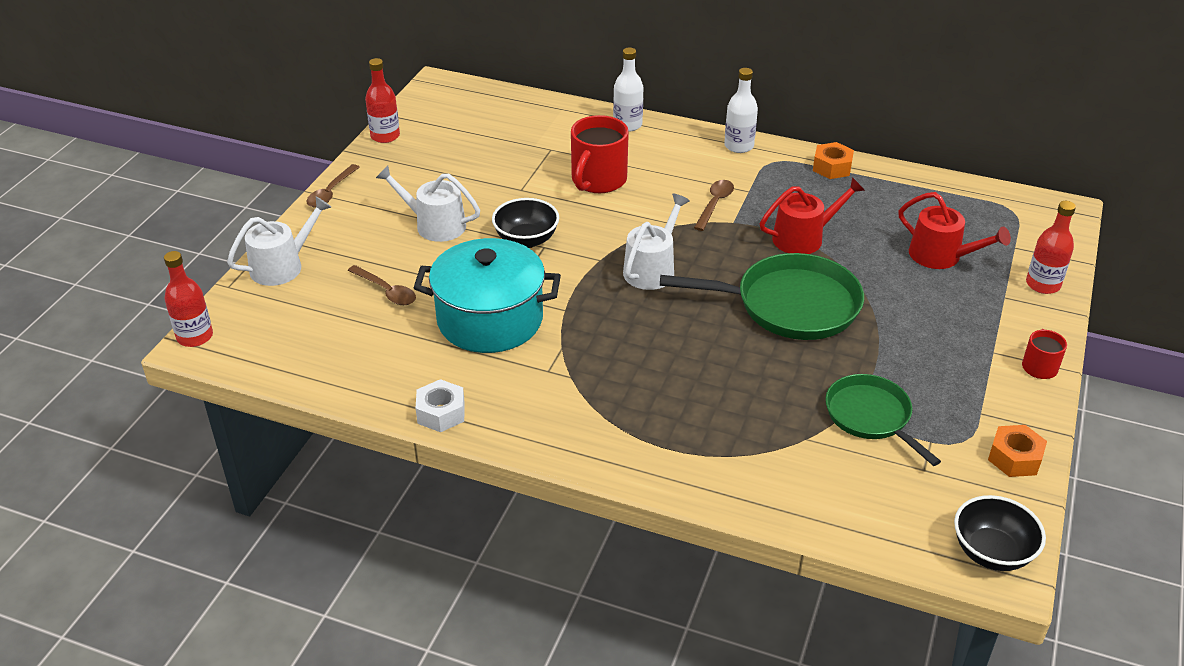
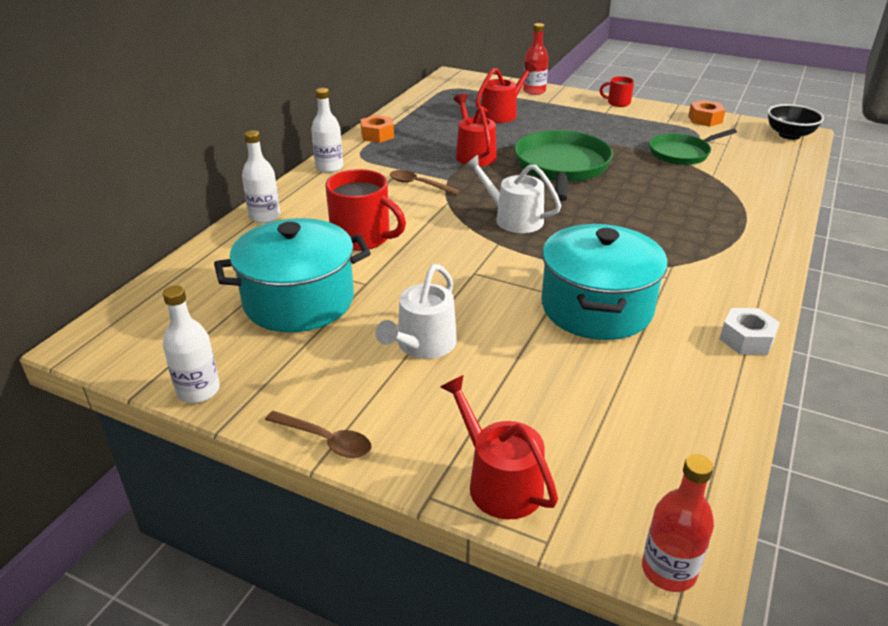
camera: 85 degrees left, 5 degrees down
(282, 266) = (499, 482): white watering can -> red watering can
(385, 136) = (198, 390): red bottle -> white bottle
(386, 291) = (552, 381): brown spoon -> none
(493, 160) = (299, 301): none -> turquoise pot
(526, 240) = (461, 283): black bowl -> none

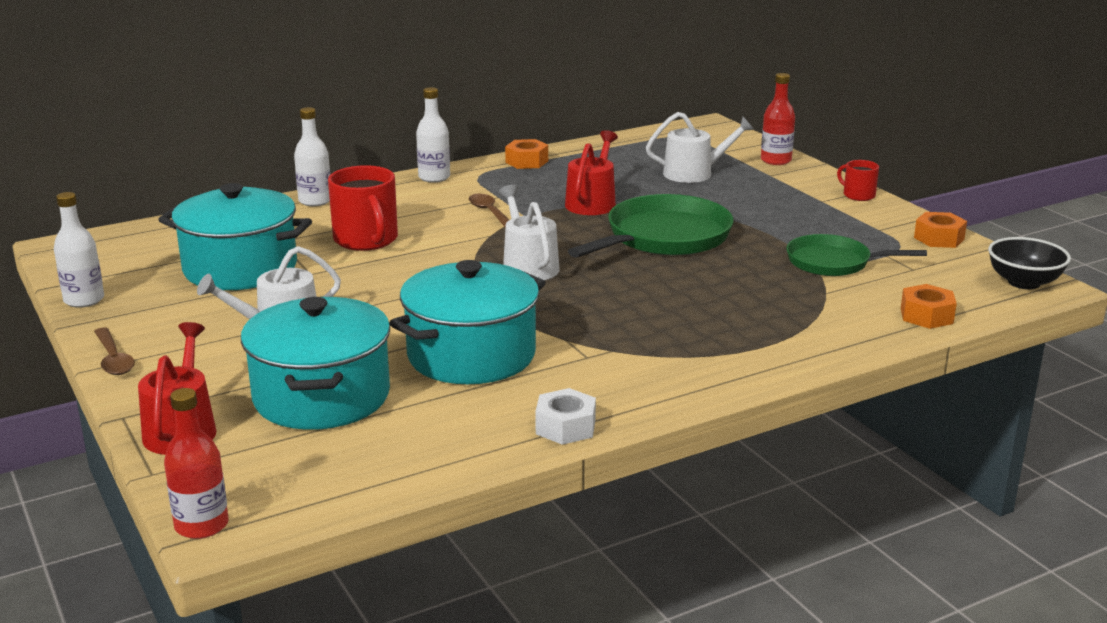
camera: 35 degrees right, 10 degrees down
(501, 114) = (694, 173): red watering can -> white watering can
(555, 393) = (321, 397): none -> turquoise pot
(784, 173) = (926, 316): none -> orange nut

